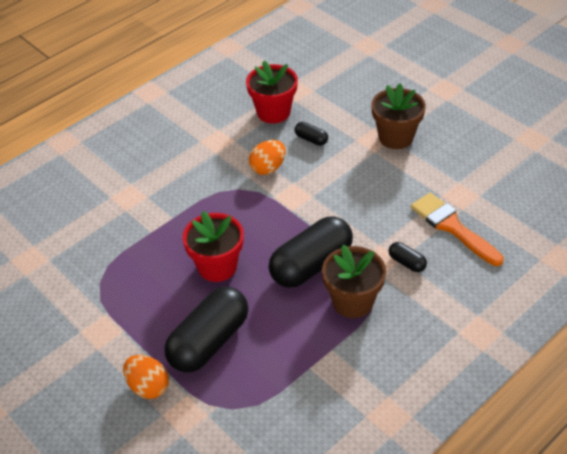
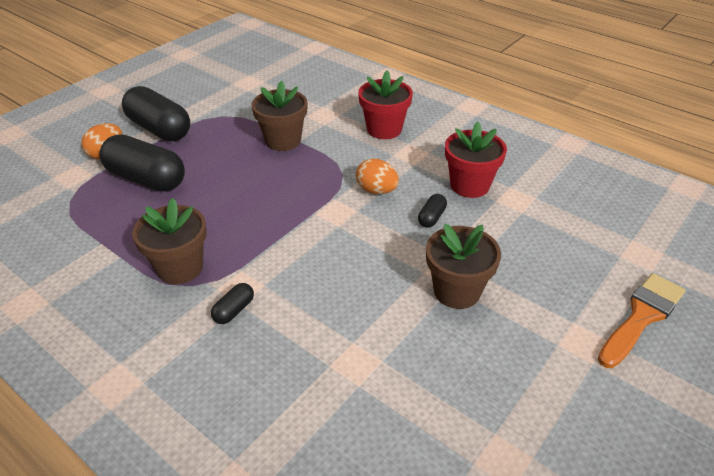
camera: 80 degrees right, 5 degrees down
(168, 230) = (283, 141): none -> brown flower pot
(217, 266) = (236, 173): red flower pot -> red flower pot (384, 129)
(311, 265) = (234, 233): black capsule -> black capsule (159, 129)
(452, 227) = (294, 354): orange brush -> orange brush (641, 316)

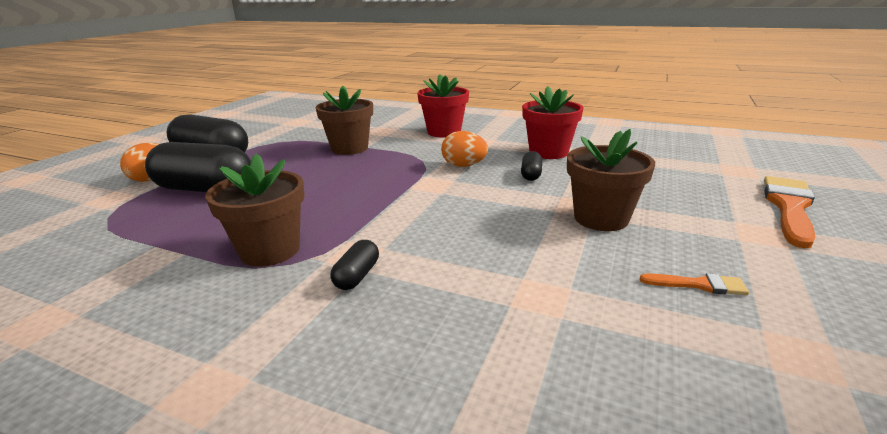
camera: 15 degrees left, 15 degrees down
(482, 382) = (698, 285): none -> orange brush

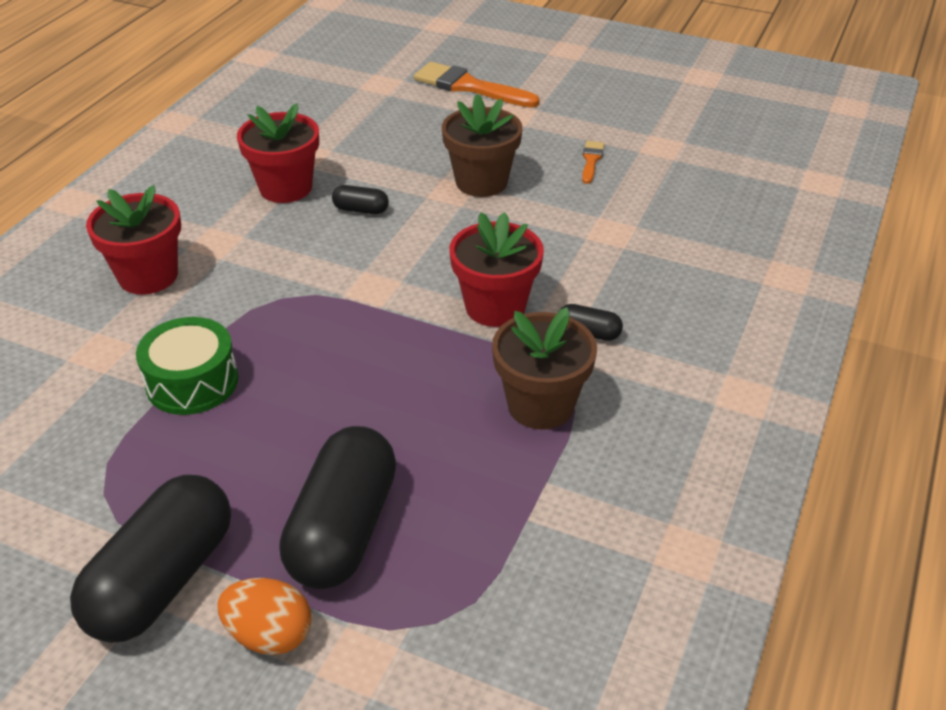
camera: 90 degrees left, 15 degrees up
(349, 148) = (192, 382): brown flower pot -> green drum
(404, 229) = (495, 307): none -> red flower pot
(464, 166) = (314, 260): orange egg -> none

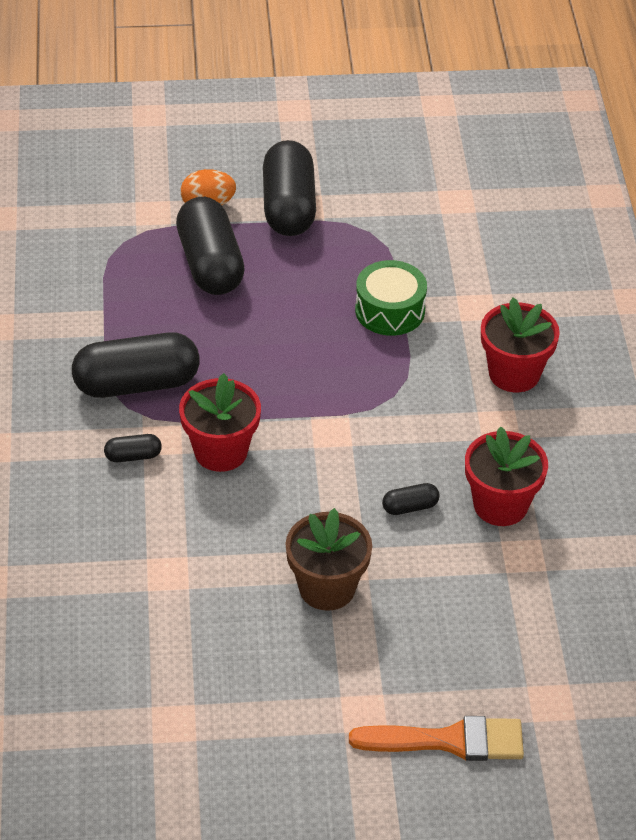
camera: 150 degrees right, 5 degrees up
(540, 405) = (136, 384): brown flower pot -> black capsule
(591, 160) = (237, 666): orange brush -> none

